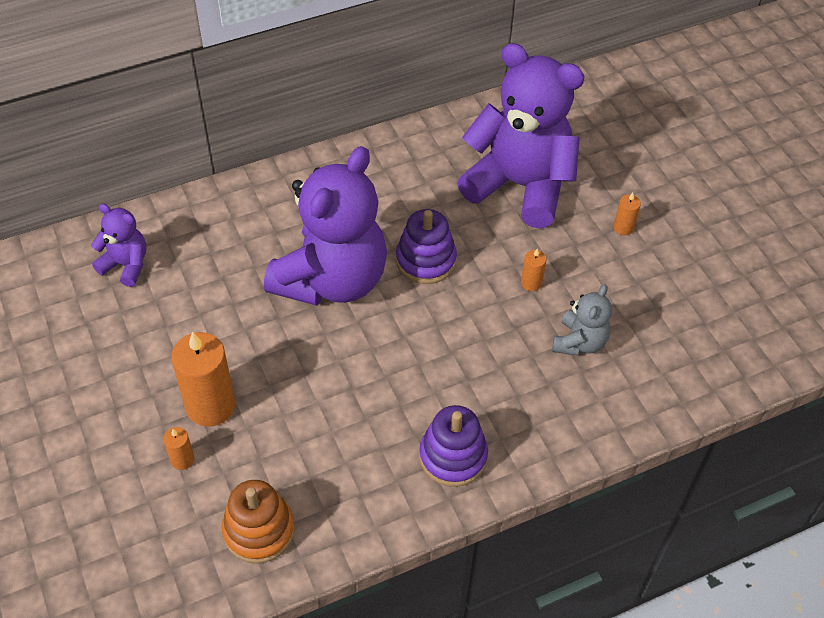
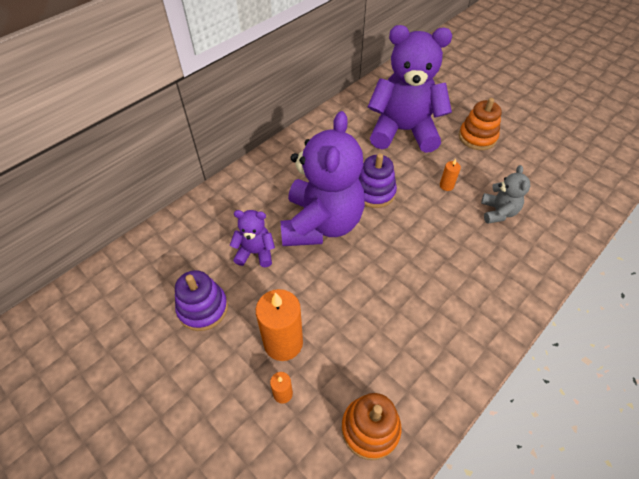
camera: 20 degrees left, 0 degrees up
(126, 265) = (170, 260): purple teddy bear -> purple teddy bear (255, 252)
(453, 456) = (470, 316): purple stacking toy -> purple stacking toy (203, 308)
(623, 227) = (477, 137): orange candle -> orange stacking toy

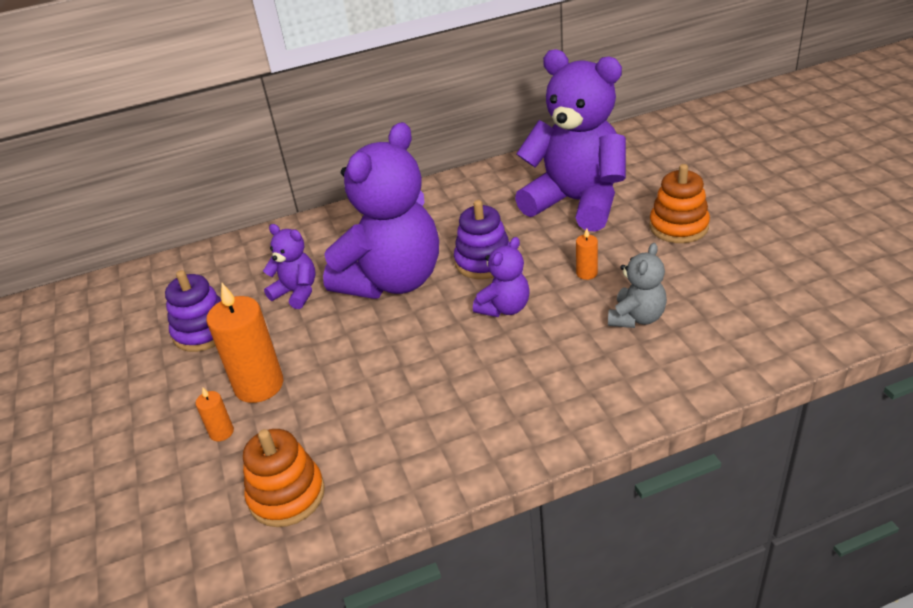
camera: 30 degrees right, 15 degrees down
(413, 226) = (504, 308): none -> purple teddy bear

